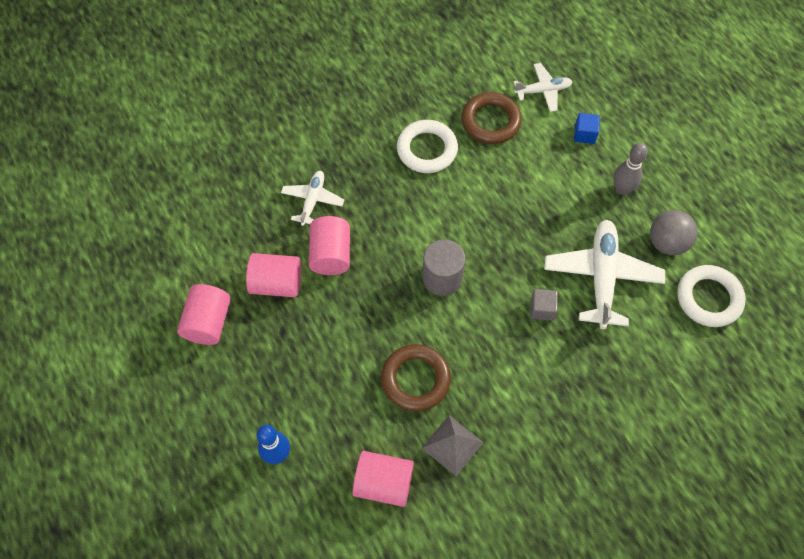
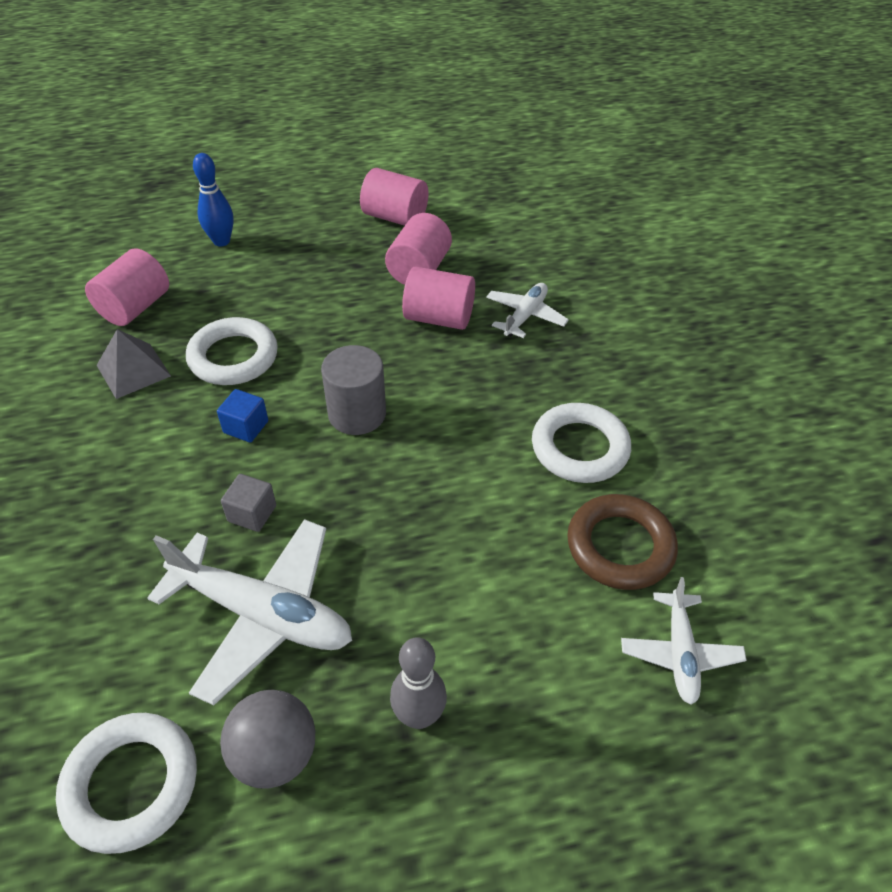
camera: 105 degrees right, 15 degrees down
(312, 200) = (525, 316): white plane -> white plane turned 90 degrees counterclockwise
(415, 379) = (233, 357): brown ring -> white ring
(584, 134) = (561, 693): blue cube -> blue cube (246, 427)

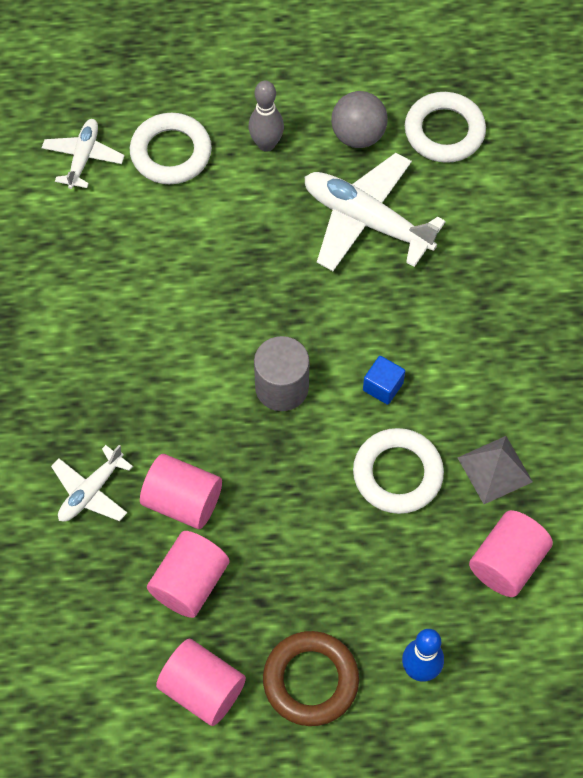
camera: 170 degrees left, 15 degrees up
(252, 513) = (375, 300): grey cube -> none
(579, 448) = (92, 325): white ring -> white ring (171, 153)
(620, 546) = (93, 235): brown ring -> brown ring (310, 680)

